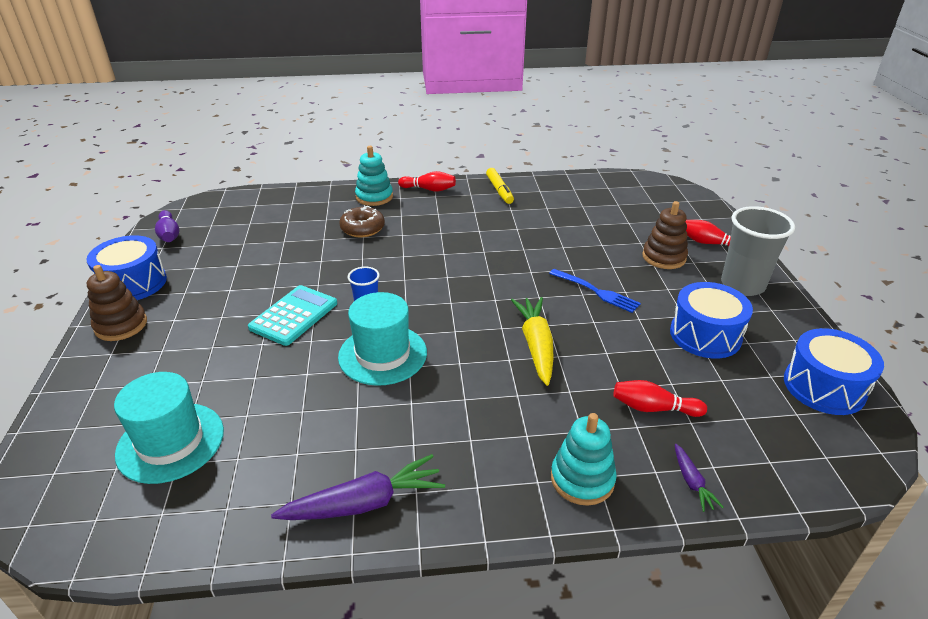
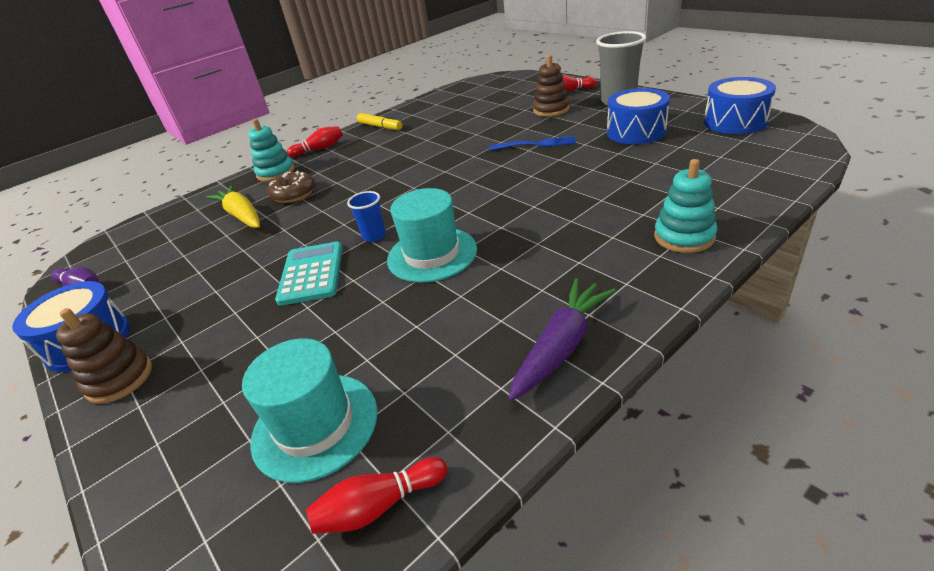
camera: 30 degrees left, 0 degrees up
(536, 345) = (541, 189): yellow carrot -> yellow carrot (242, 216)
(653, 408) = (665, 179): red bowling pin -> red bowling pin (379, 506)
(691, 482) = (744, 200): purple carrot -> none

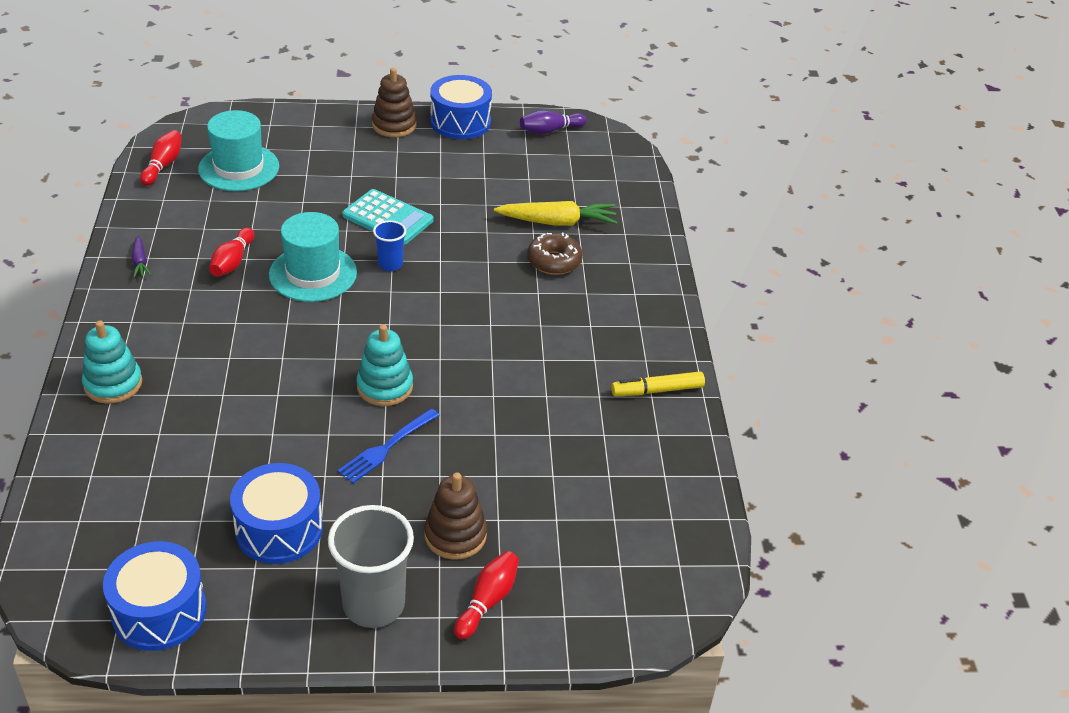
camera: 120 degrees right, 5 degrees up
(275, 172) = (636, 271): turquoise stacking toy -> turquoise stacking toy (385, 387)
(319, 149) = (658, 321): red bowling pin -> red bowling pin (232, 262)
(561, 346) = (140, 262): purple carrot -> purple carrot, size x0.50

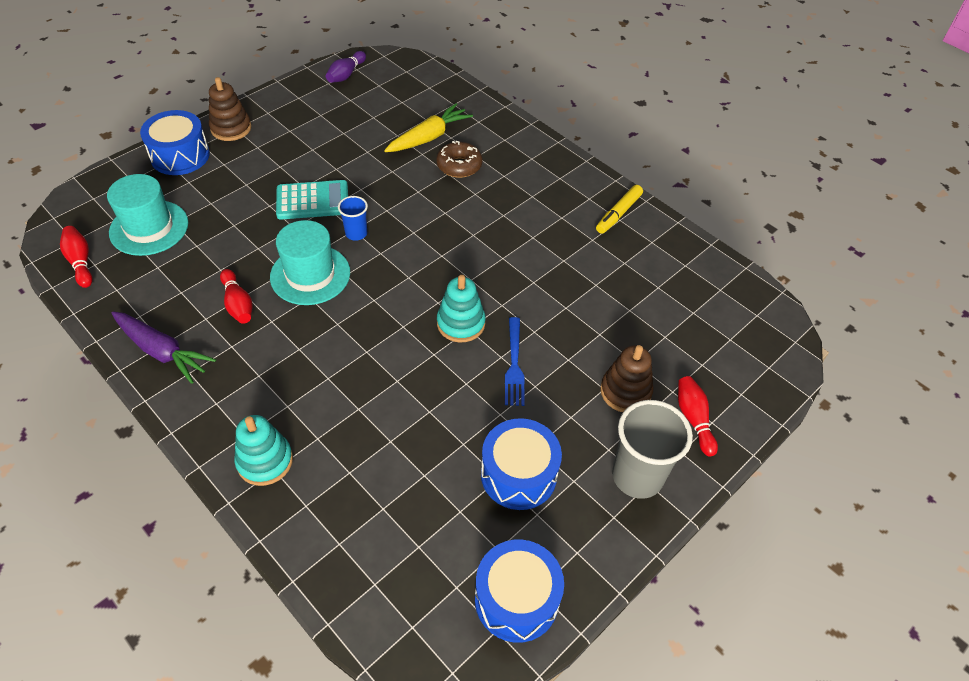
camera: 40 degrees left, 10 degrees up
(140, 262) = (162, 351): purple carrot -> purple carrot, size x1.98
(460, 122) = (277, 100): blue drum -> blue drum (180, 156)

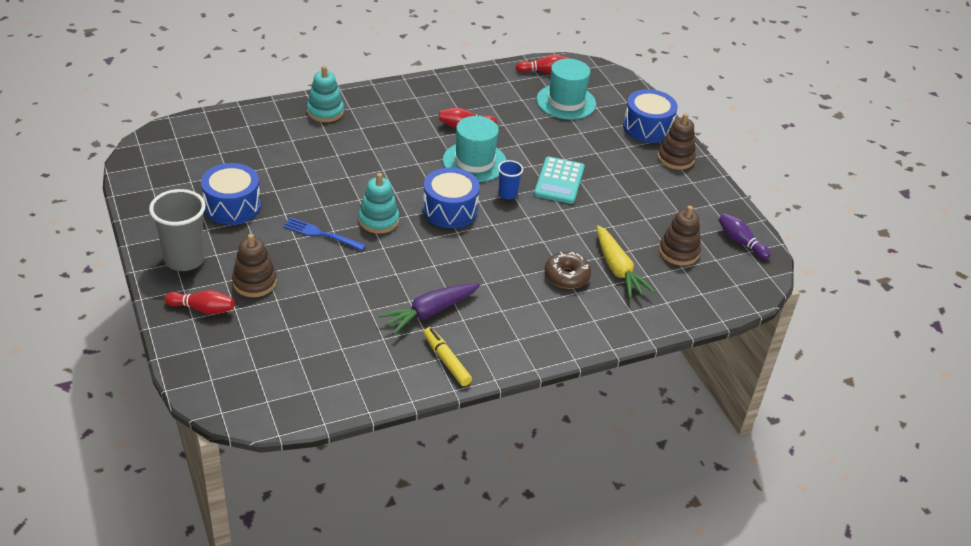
camera: 110 degrees right, 10 degrees down
(162, 351) = (440, 90): purple carrot -> purple carrot (430, 312)
(382, 106) = (678, 252): none -> brown stacking toy
(516, 599) = (155, 178): blue drum -> blue drum (450, 210)

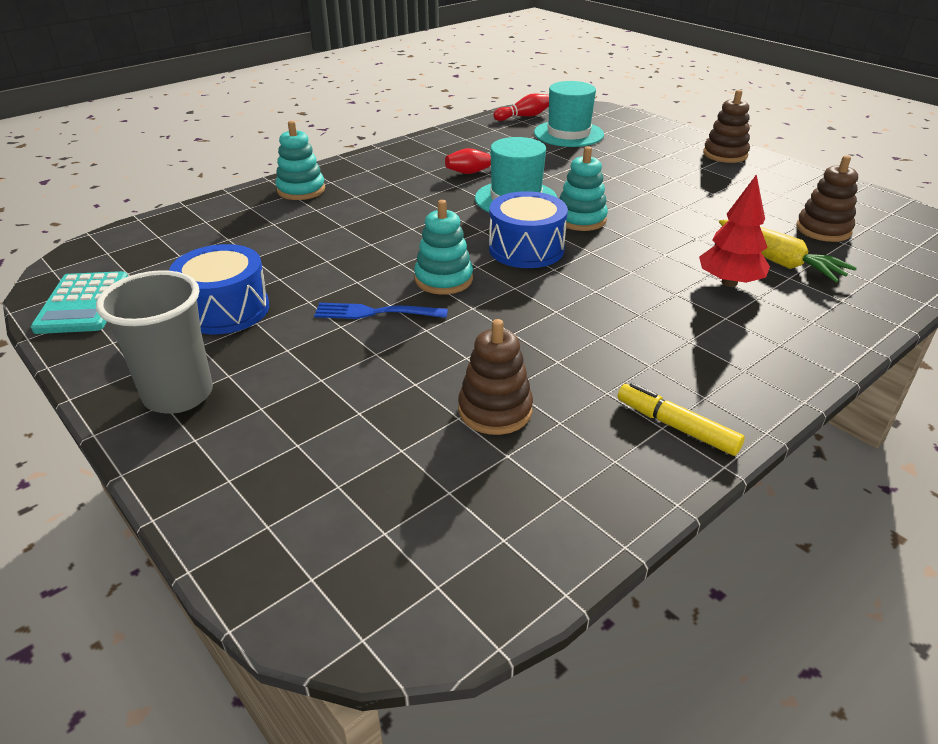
camera: 15 degrees left, 5 degrees down
(203, 309) = (241, 460): red bowling pin -> none
(254, 282) = (310, 398): brown stacking toy -> brown stacking toy (495, 410)
(430, 312) = (598, 368): purple carrot -> none
(507, 194) = (580, 219): blue cup -> turquoise stacking toy
(559, 181) = (626, 196): turquoise calculator -> turquoise calculator (83, 304)
(566, 276) = (729, 282): brown donut -> red tree
(647, 128) = (670, 137): blue drum -> none
(740, 242) = (873, 207): purple bowling pin -> none

